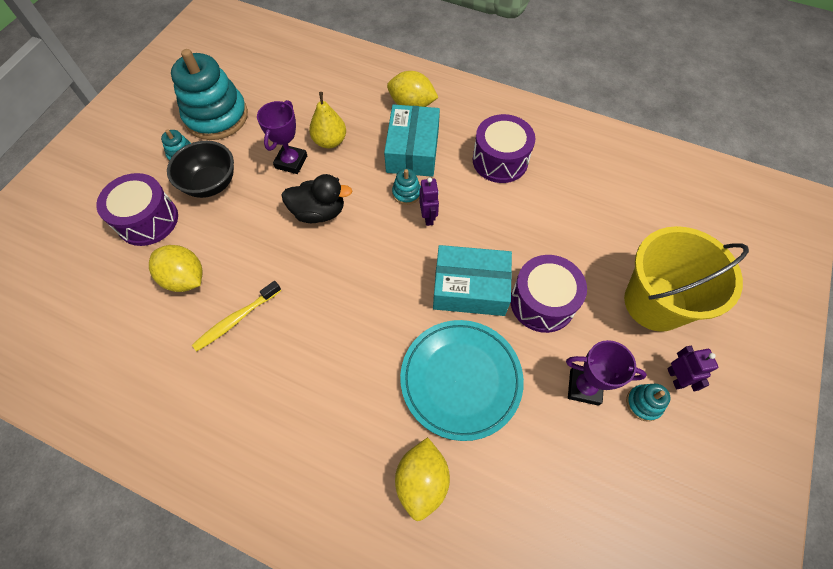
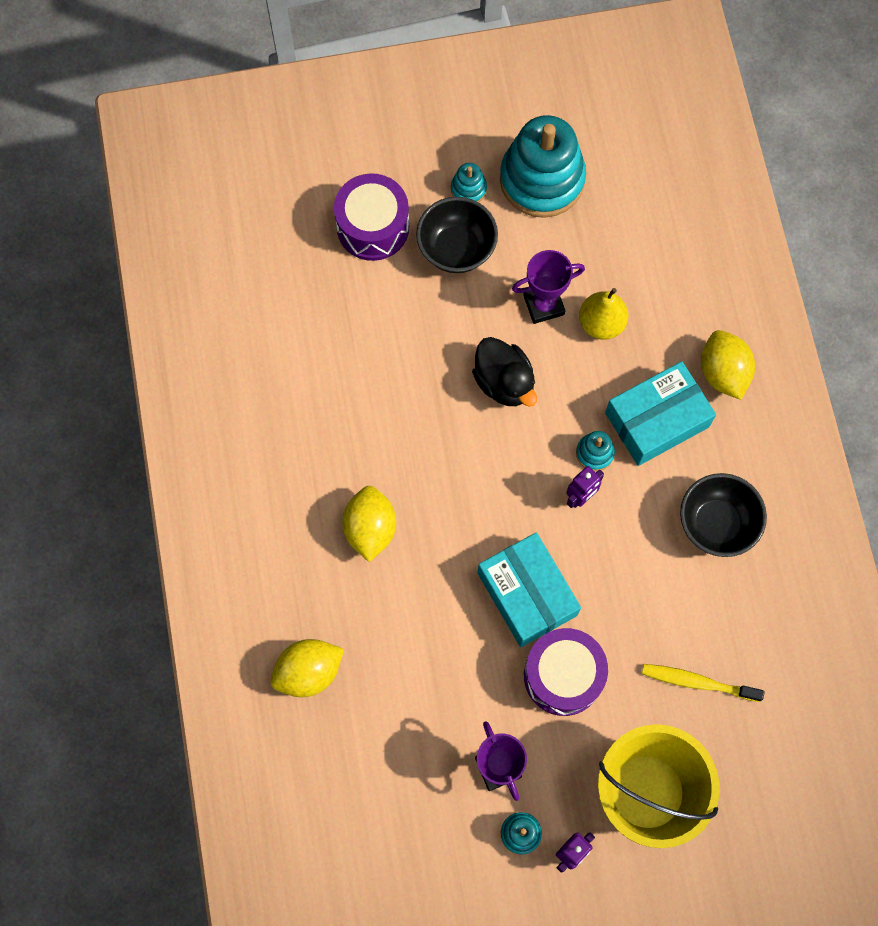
camera: 55 degrees right, 10 degrees up
(185, 278) = (341, 317): yellow lemon -> yellow lemon (370, 529)
(236, 319) = (336, 399): yellow toothbrush -> yellow toothbrush (697, 682)
(461, 380) = (423, 646): turquoise plate -> none
(500, 160) = (716, 524): purple drum -> black bowl

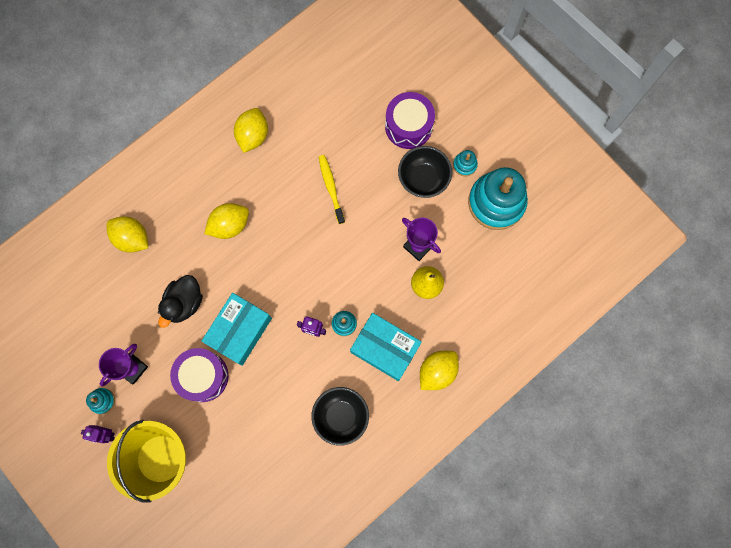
camera: 60 degrees right, 5 degrees up
(260, 430) = (253, 136): none -> yellow lemon
(504, 382) = (357, 250): black duck -> black duck (184, 303)
(697, 682) = (240, 454): yellow toothbrush -> yellow toothbrush (331, 188)

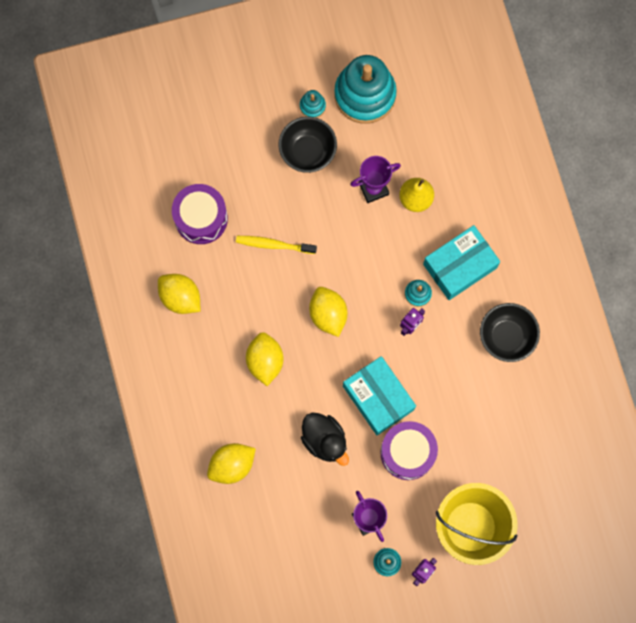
camera: 65 degrees left, 0 degrees up
(408, 126) = (246, 141): purple drum -> purple drum (201, 218)
(437, 371) = (504, 228): yellow lemon -> yellow lemon (328, 314)

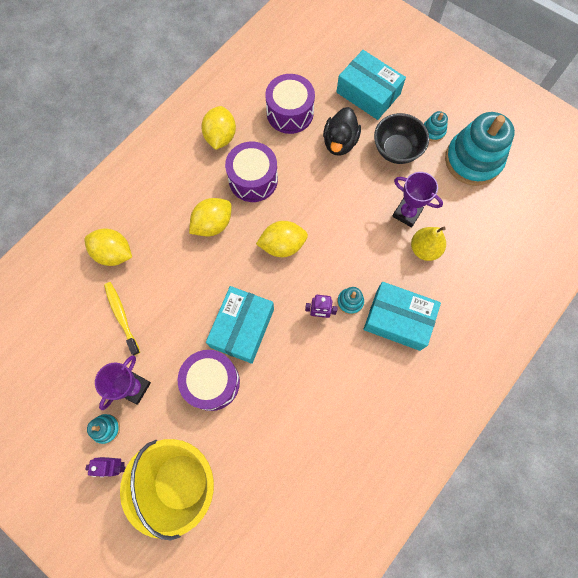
camera: 55 degrees right, 5 degrees down
(232, 133) = (368, 93): none -> turquoise box
(246, 297) = (253, 180): none -> purple drum
(274, 245) = (308, 172): yellow toothbrush -> yellow toothbrush (122, 316)
(324, 440) = (179, 309): black duck -> black duck (340, 142)
(328, 314) = (282, 245): yellow lemon -> yellow lemon turned 45 degrees clockwise
(506, 337) = (368, 399): black bowl -> none

